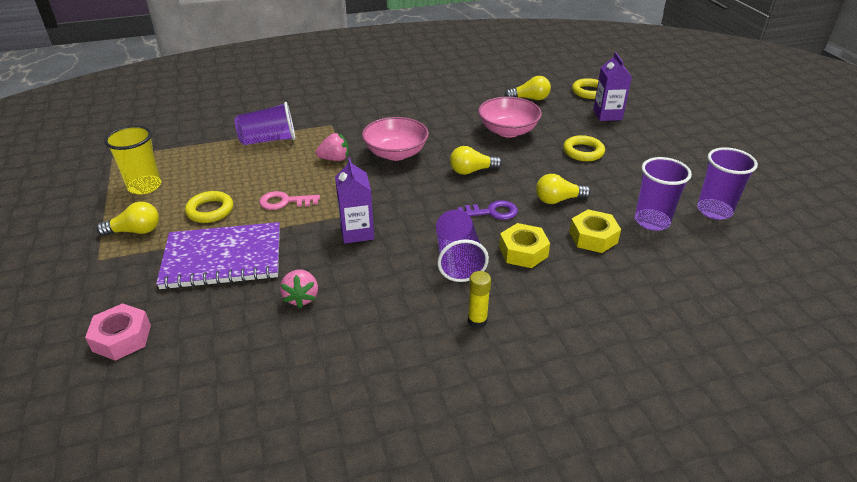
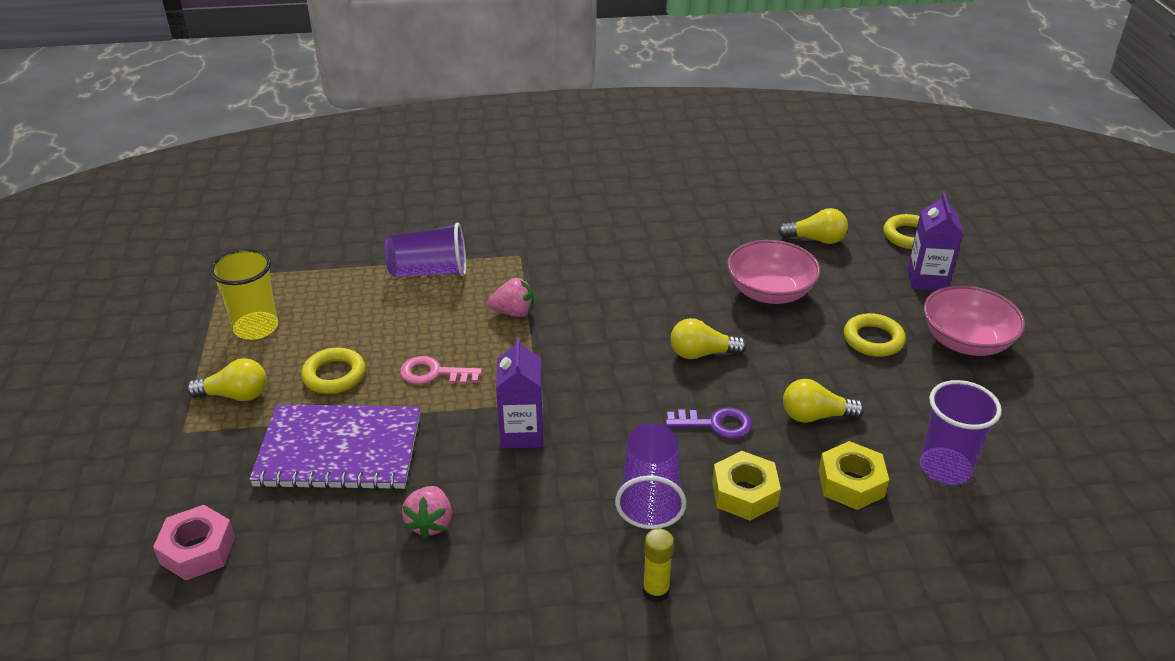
camera: 10 degrees right, 0 degrees up
(396, 153) = (600, 312): pink bowl -> pink bowl (966, 341)
(714, 211) = (1045, 462): purple cup -> none

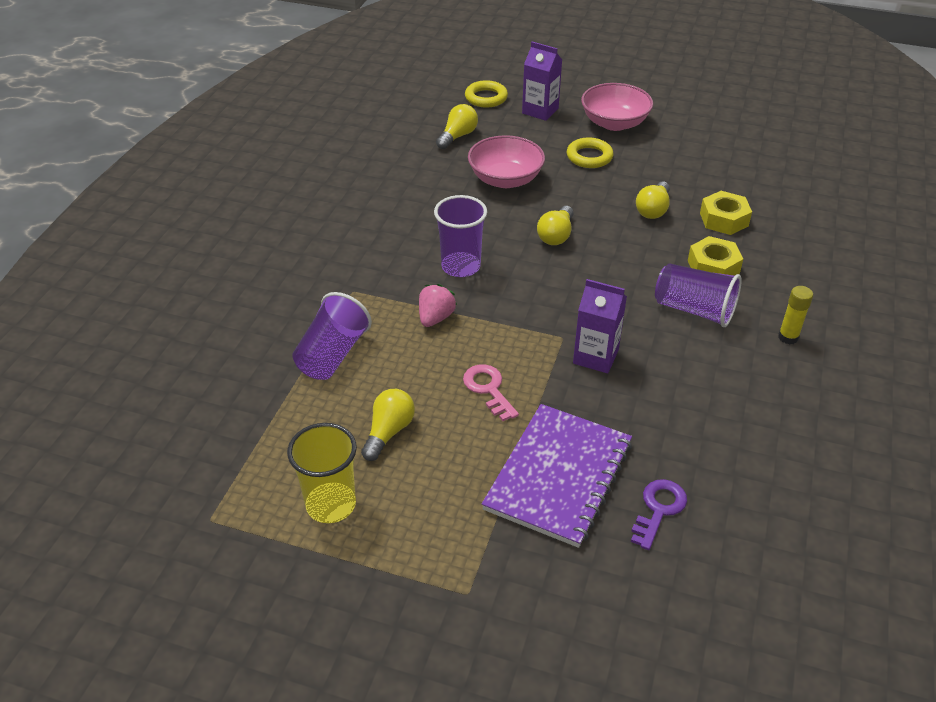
camera: 65 degrees left, 5 degrees up
(198, 550) = (644, 604): pink nut -> none
(235, 395) = (434, 541): yellow light bulb -> yellow light bulb (388, 432)
(334, 375) = (449, 458): yellow ring -> none
(430, 523) = (675, 437): pink strawberry -> none
(434, 373) = (488, 389): pink key -> pink key turned 120 degrees clockwise
(715, 424) = (638, 256): purple key -> purple key (658, 509)
(945, 468) = (727, 179): purple cup -> purple cup (461, 266)

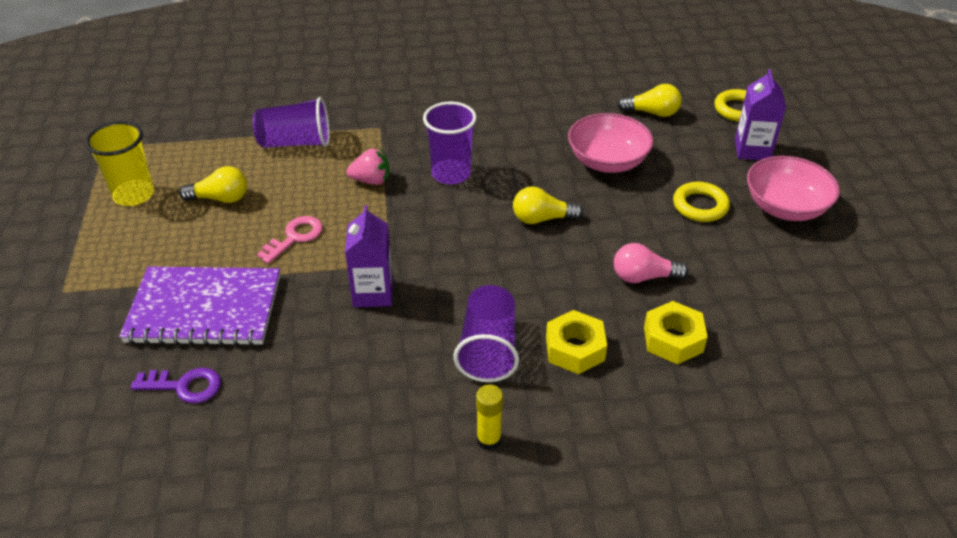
camera: 65 degrees right, 0 degrees up
(653, 209) = (643, 277): yellow light bulb -> pink light bulb

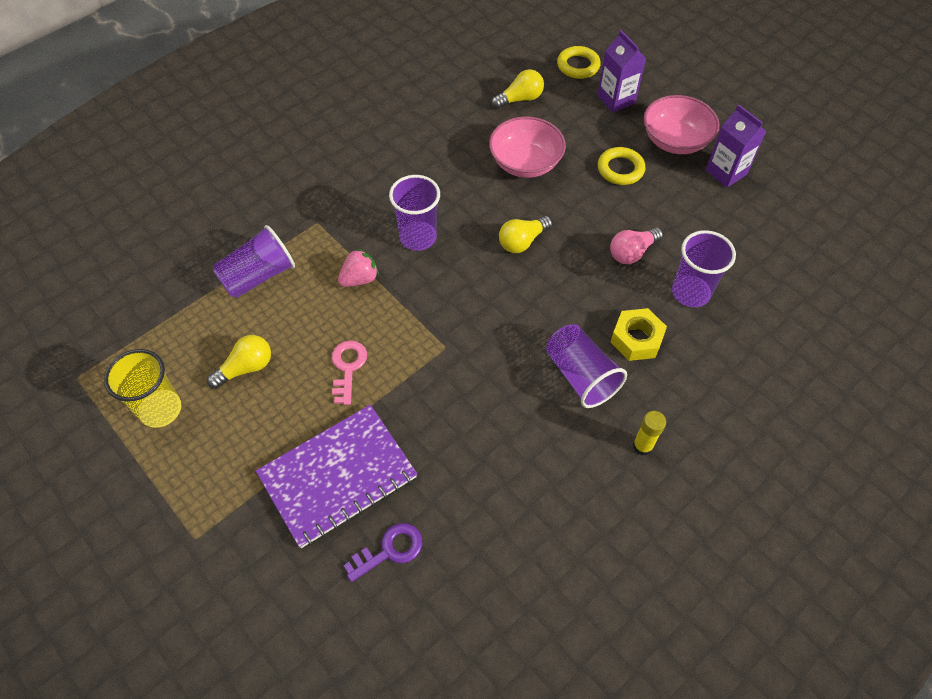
camera: 35 degrees left, 15 degrees up
(373, 293) = (457, 380): purple carton -> purple carton (726, 172)
(673, 339) = (690, 292): yellow nut -> purple cup

